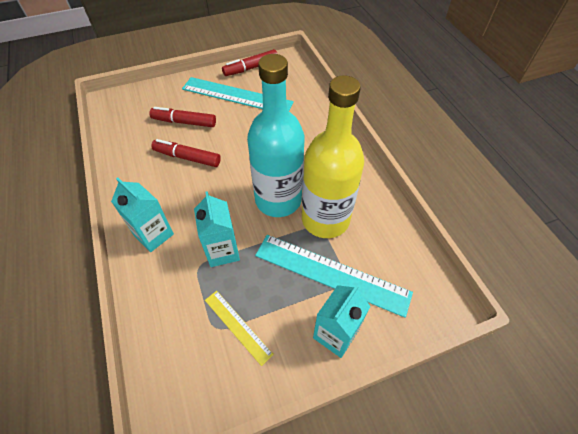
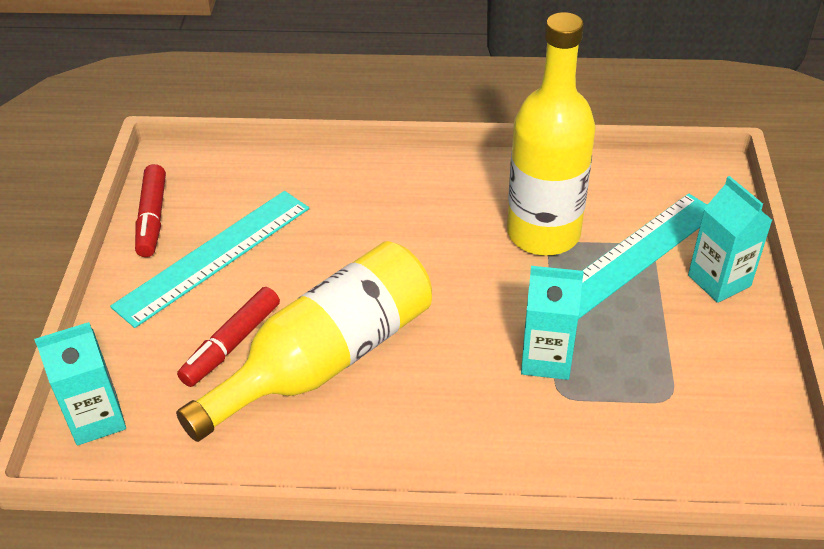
camera: 65 degrees left, 10 degrees down
(154, 235) = (474, 438): turquoise carton -> turquoise carton (96, 419)
(187, 157) = (326, 359): red marker -> yellow bottle
(238, 326) = (675, 372): yellow ruler -> none
(278, 200) = (482, 271): turquoise bottle -> none

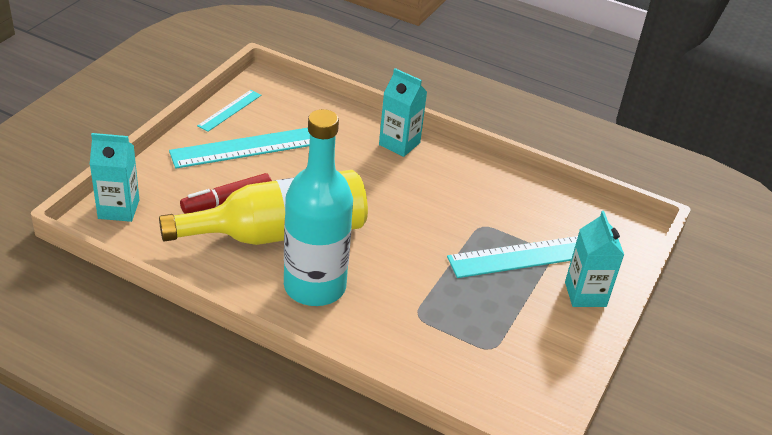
camera: 20 degrees right, 5 degrees down
(152, 218) = (229, 110): red marker -> turquoise ruler
(417, 412) = (314, 286): none -> turquoise bottle
(543, 233) = (481, 216): yellow bottle -> none
(546, 359) = (423, 291): turquoise carton -> turquoise carton (399, 144)

